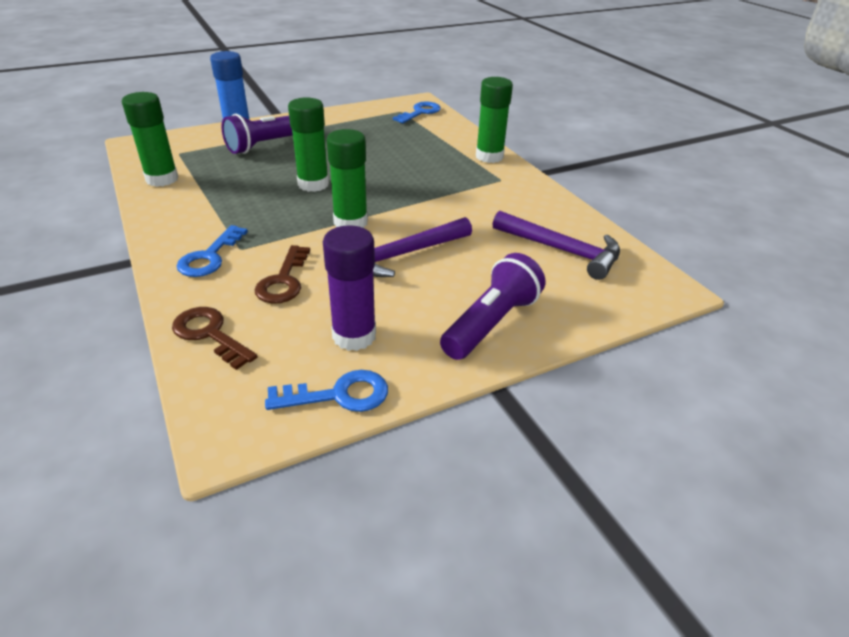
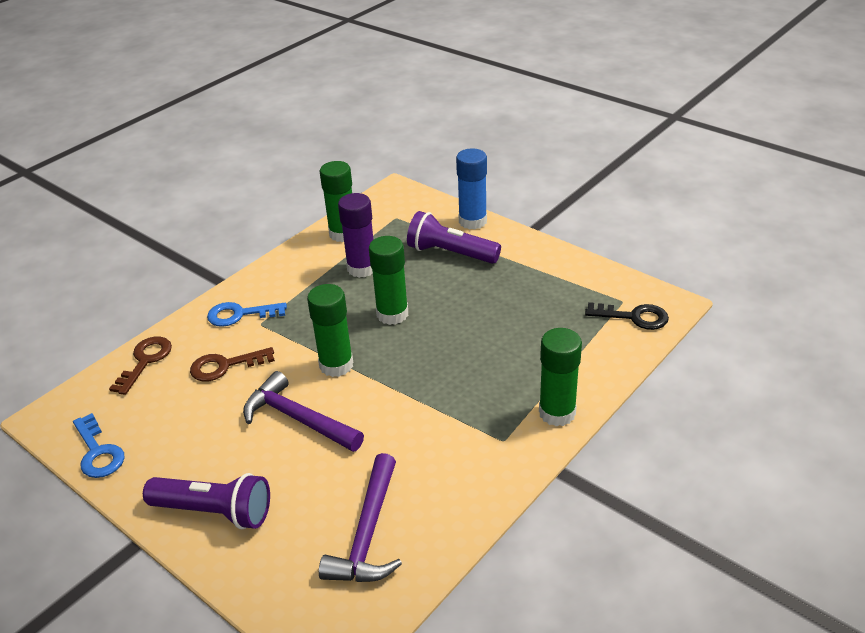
camera: 70 degrees right, 0 degrees up
(354, 336) = (168, 433): purple glue stick -> purple glue stick (362, 268)
(420, 112) = (634, 317): blue key -> black key

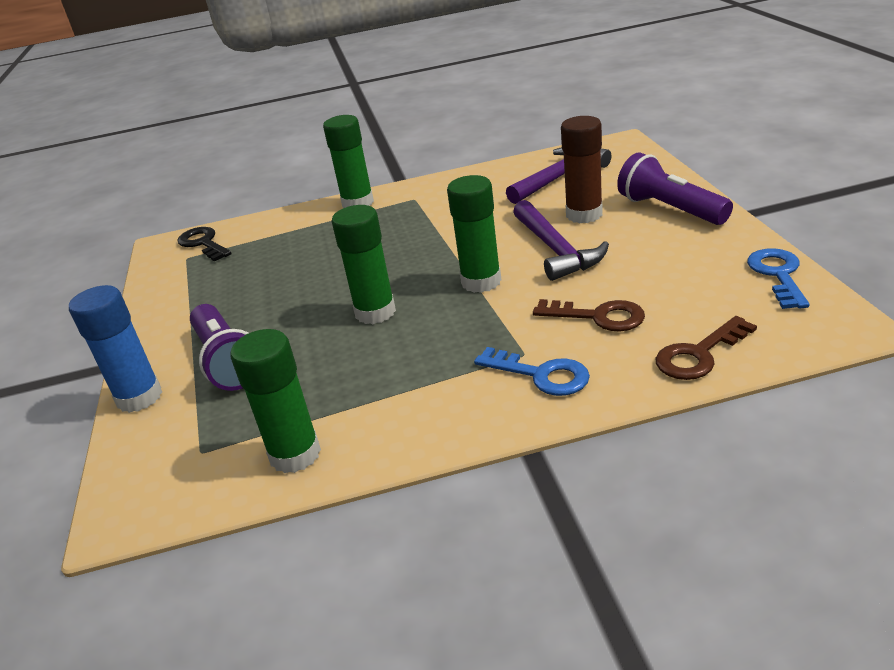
camera: 140 degrees left, 5 degrees down
(299, 474) = (584, 214): none -> brown glue stick
(362, 268) = (339, 382): purple glue stick -> none

